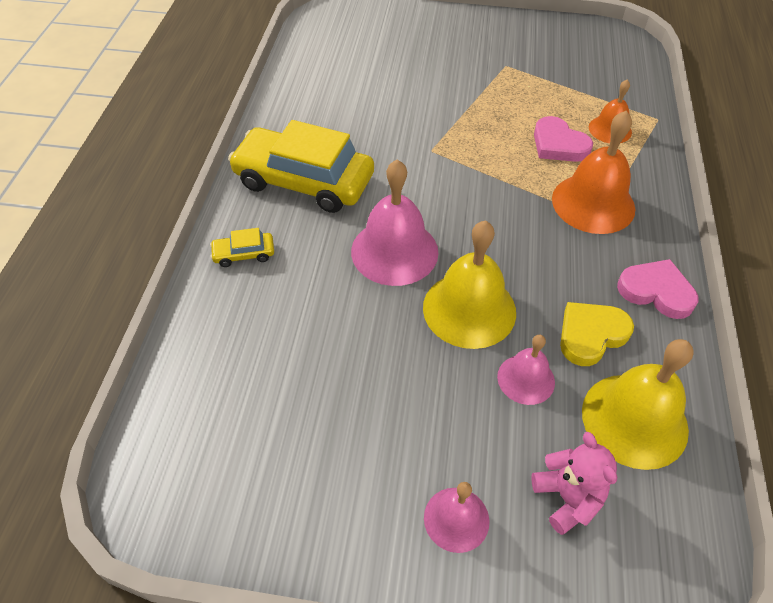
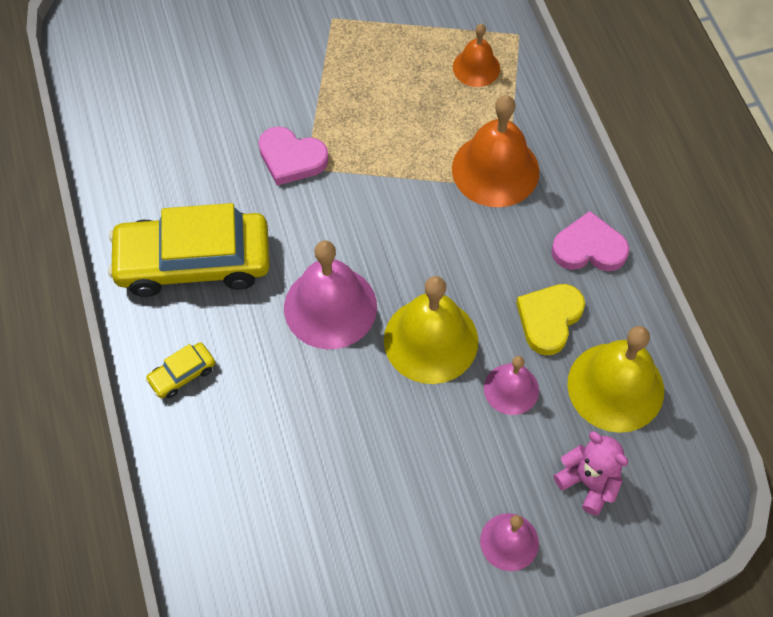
camera: 25 degrees left, 10 degrees up
(558, 144) = (433, 108): pink heart -> pink heart (291, 158)

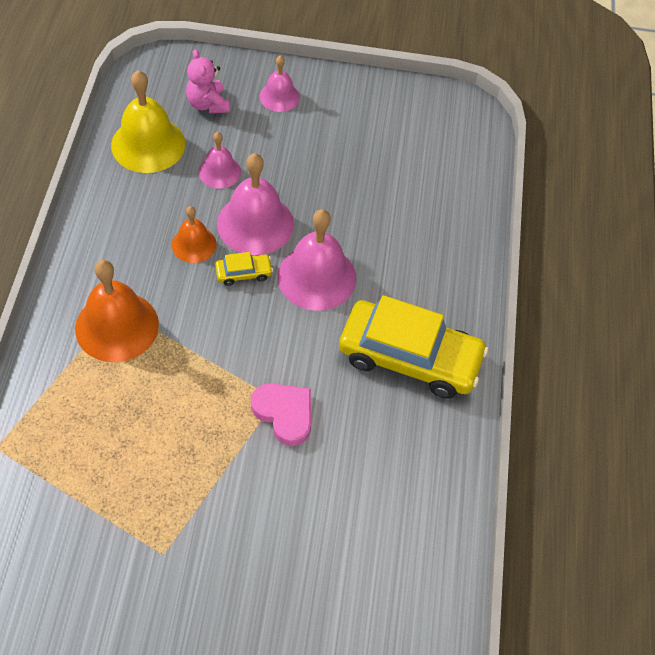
camera: 160 degrees left, 5 degrees down
(182, 374) = (451, 276): yellow car -> yellow car (243, 273)
(431, 340) = (255, 223): yellow bell -> pink bell
(476, 67) = (62, 429): orange bell -> orange bell (194, 244)
(549, 319) = (160, 201): yellow heart -> none
(589, 248) = (92, 235): pink heart -> none

